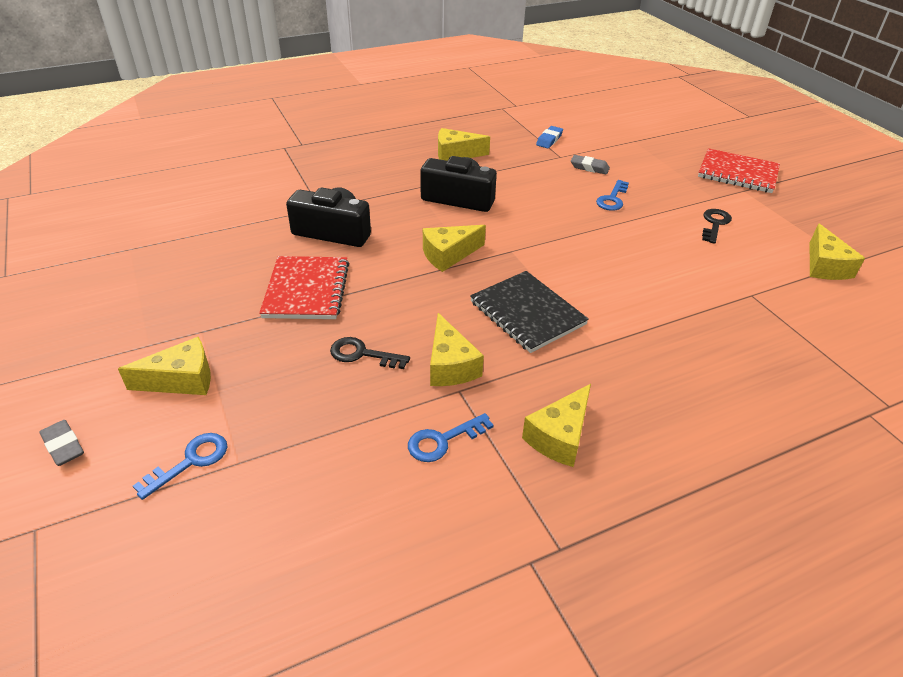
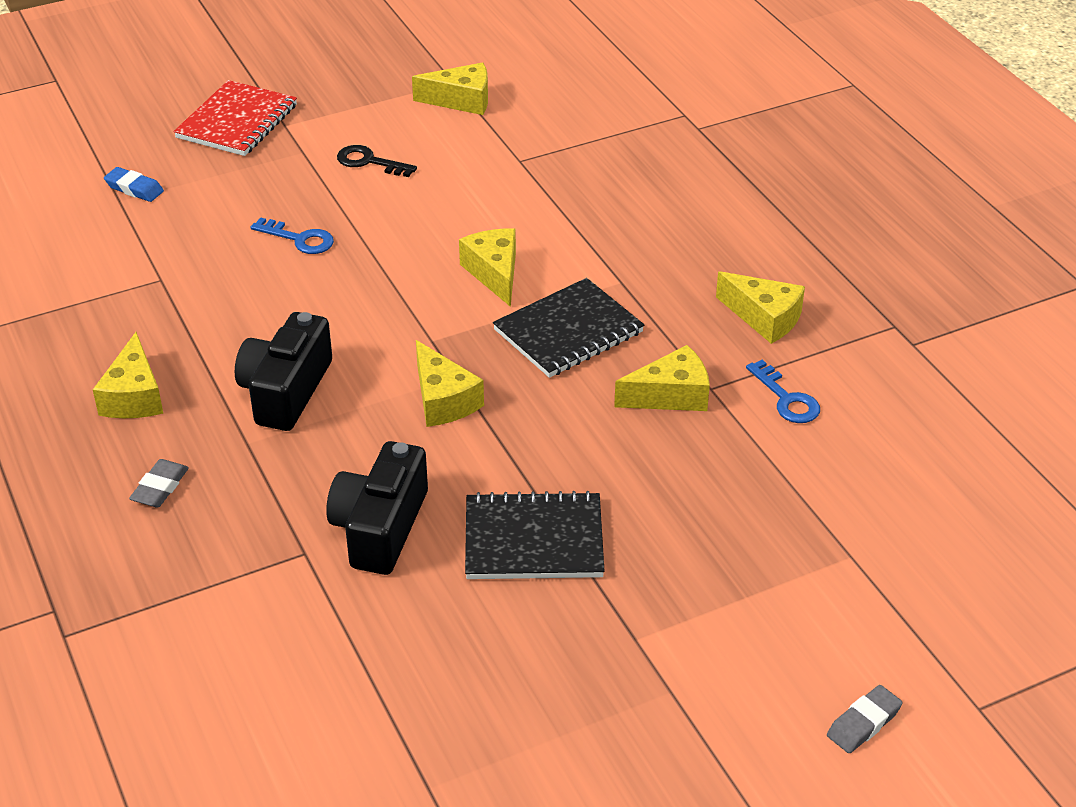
camera: 90 degrees left, 0 degrees up
(181, 380) = (733, 636): yellow cheese -> yellow cheese (494, 273)
(190, 461) = (859, 597): blue key -> none
(306, 290) = (533, 540): red notebook -> black notebook
(362, 354) = (662, 471): black key -> none
(549, 140) = (99, 287): blue eraser -> blue eraser (134, 188)
(589, 167) = (203, 252): grey eraser -> grey eraser (160, 487)

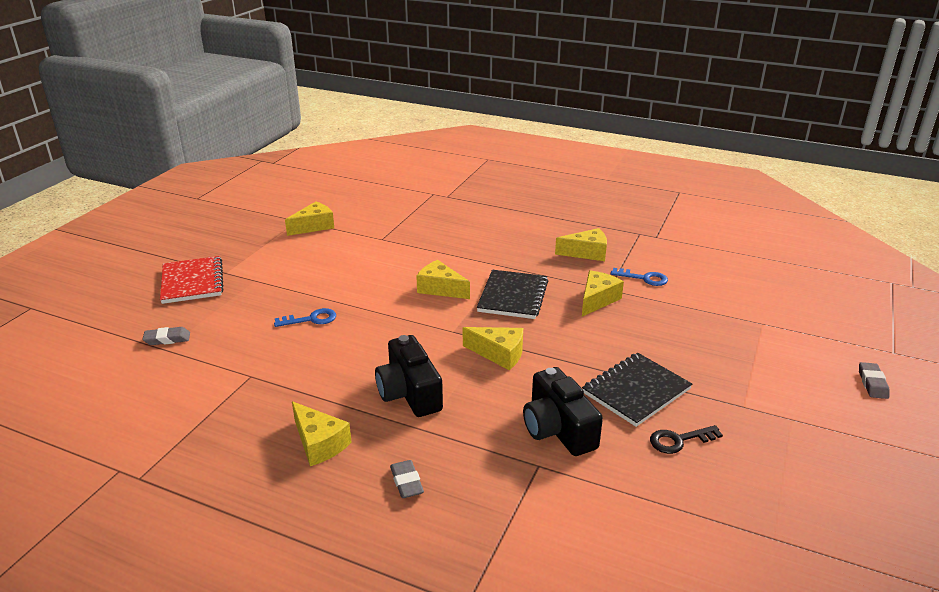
camera: 40 degrees left, 10 degrees down
(134, 188) = (167, 339): blue eraser -> grey eraser
(369, 162) = (301, 270): black key -> black key (679, 440)

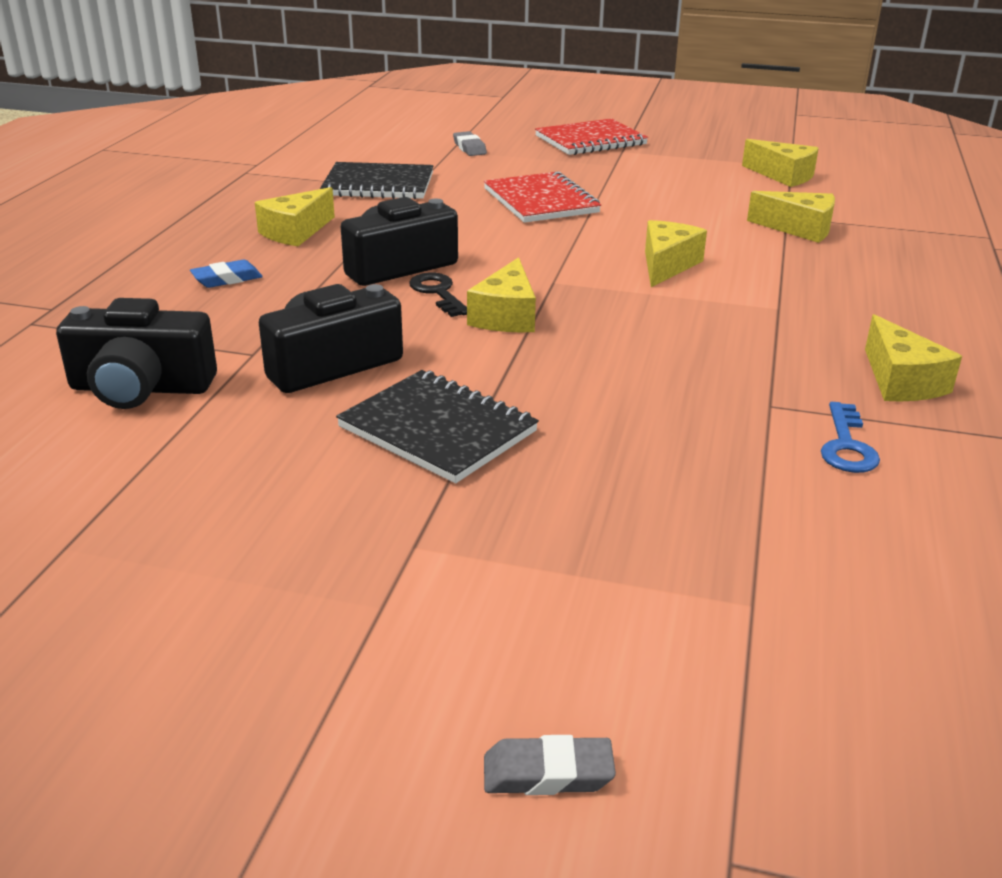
camera: 80 degrees right, 0 degrees up
(311, 319) = (540, 201): blue key -> red notebook
(406, 482) = (227, 279): grey eraser -> blue eraser
(512, 296) = (681, 318): black notebook -> black notebook (378, 185)
(586, 520) = (141, 388): none -> black camera
(597, 300) = (720, 393): yellow cheese -> yellow cheese (799, 229)
(679, 440) = (307, 467): black key -> black key (438, 293)

